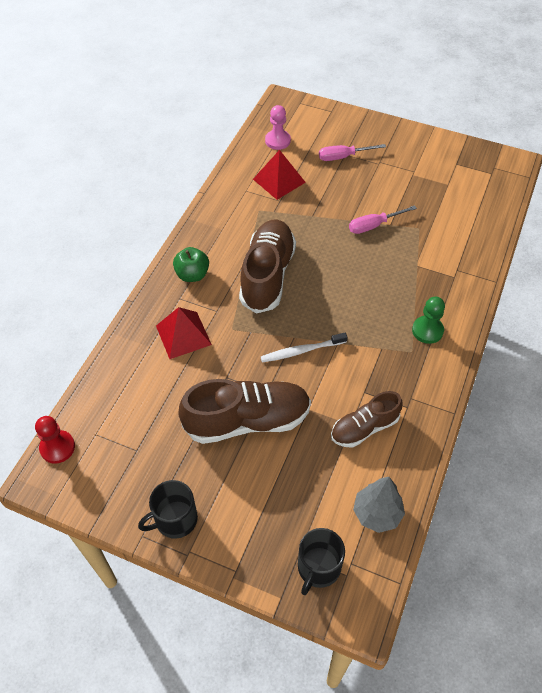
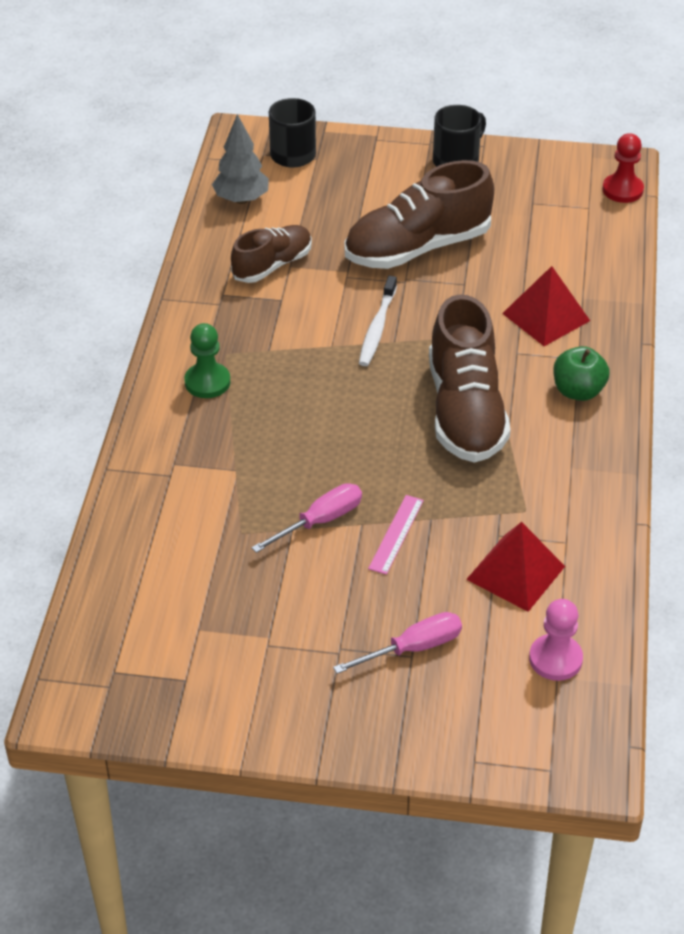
camera: 165 degrees right, 10 degrees down
(302, 351) = (377, 327): white toothbrush -> white toothbrush turned 135 degrees clockwise
(334, 211) = (396, 534): none -> pink ruler

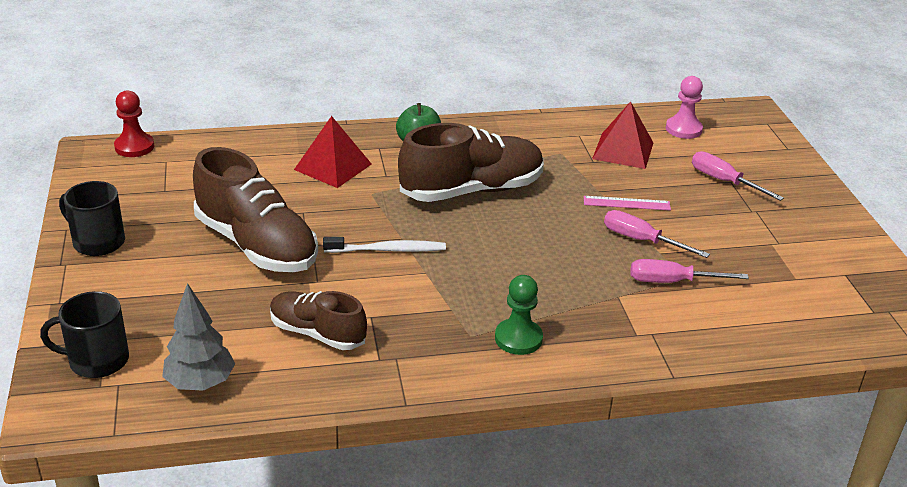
camera: 110 degrees left, 10 degrees down
(239, 520) = (672, 282): none -> pink screwdriver

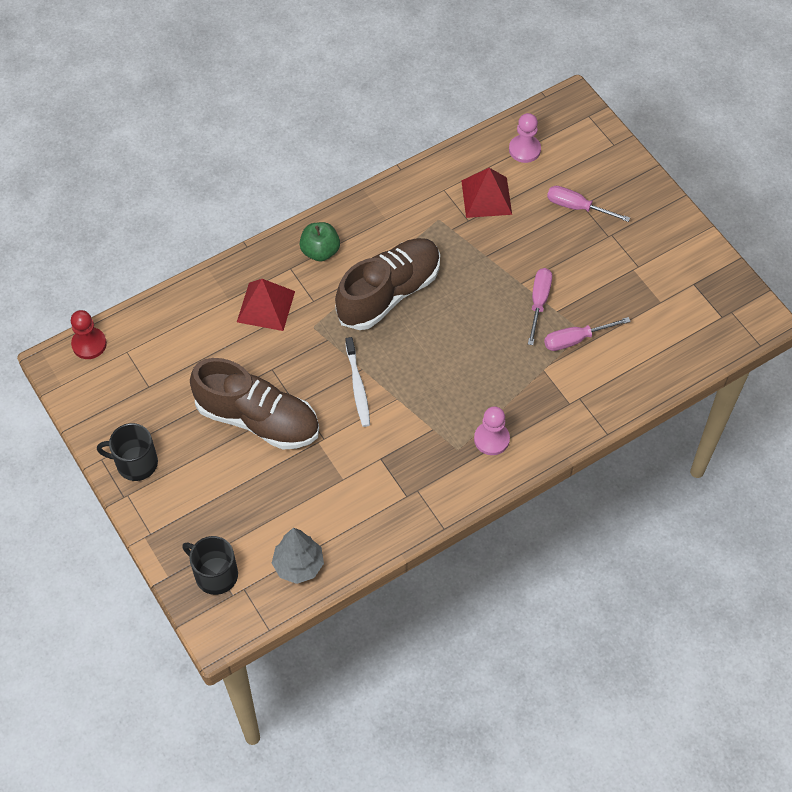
camera: 20 degrees left, 25 degrees up
(97, 360) = (215, 574): black mug -> black mug turned 60 degrees clockwise
(317, 333) = (352, 489): brown shoe -> none
(387, 250) = (357, 386): white toothbrush -> white toothbrush turned 105 degrees clockwise
(518, 338) = (491, 439): green pawn -> pink pawn
(626, 203) = (513, 263): pink ruler -> none
(641, 240) = (539, 302): pink screwdriver -> pink screwdriver turned 90 degrees clockwise

